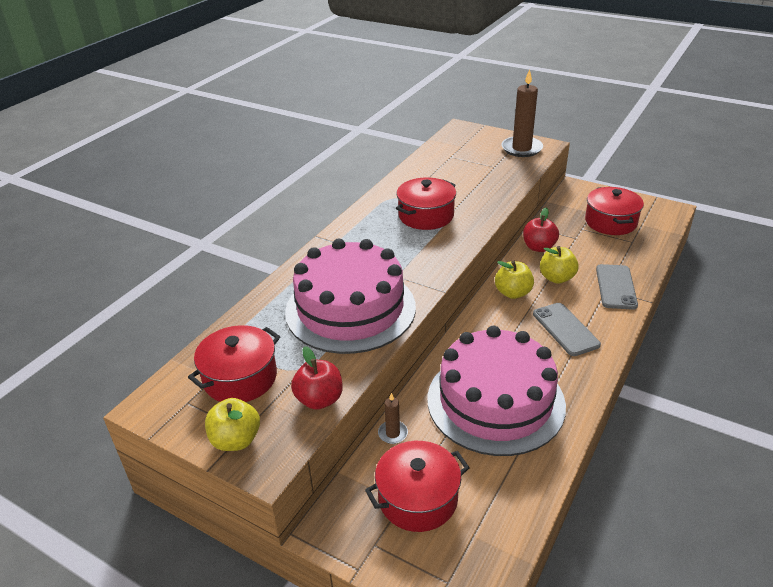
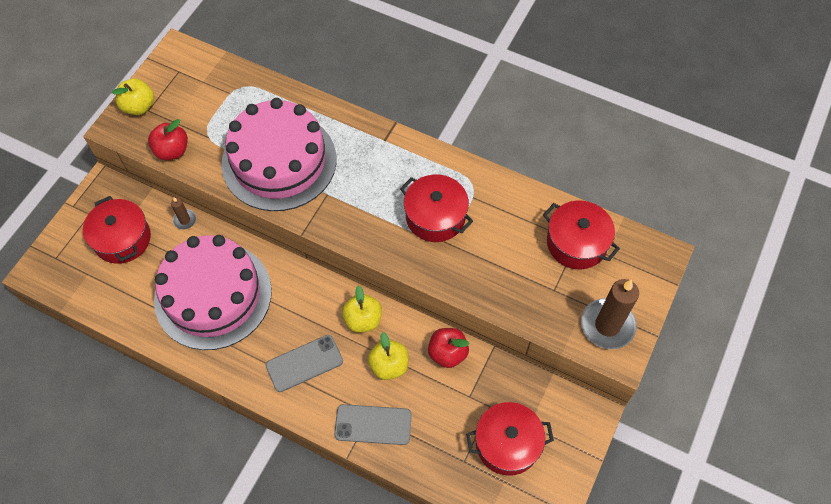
camera: 85 degrees right, 25 degrees up
(240, 378) = (200, 98): red pot -> red pot (576, 243)

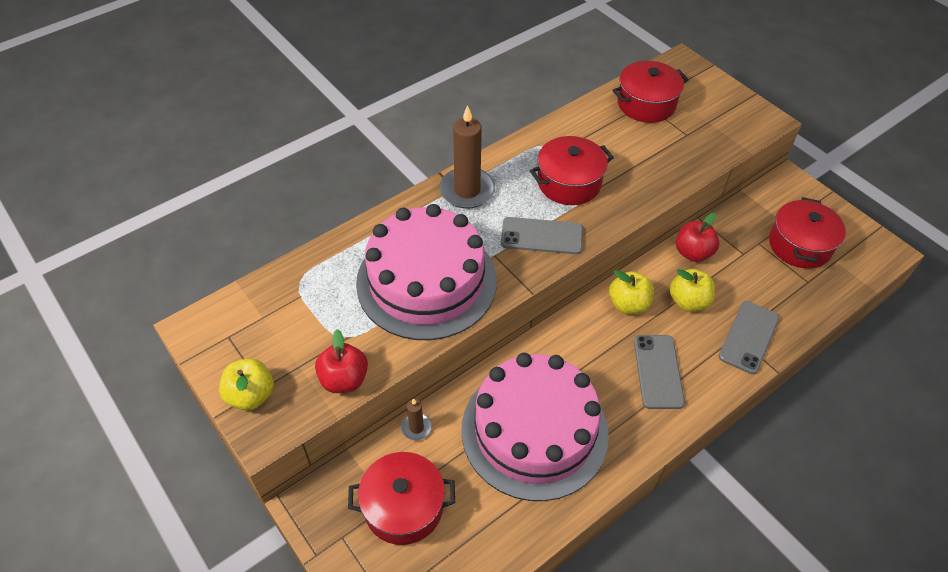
camera: 65 degrees left, 10 degrees down
(363, 219) = (541, 236): none -> grey phone
(607, 325) = (735, 116): brown candle -> brown candle (467, 190)

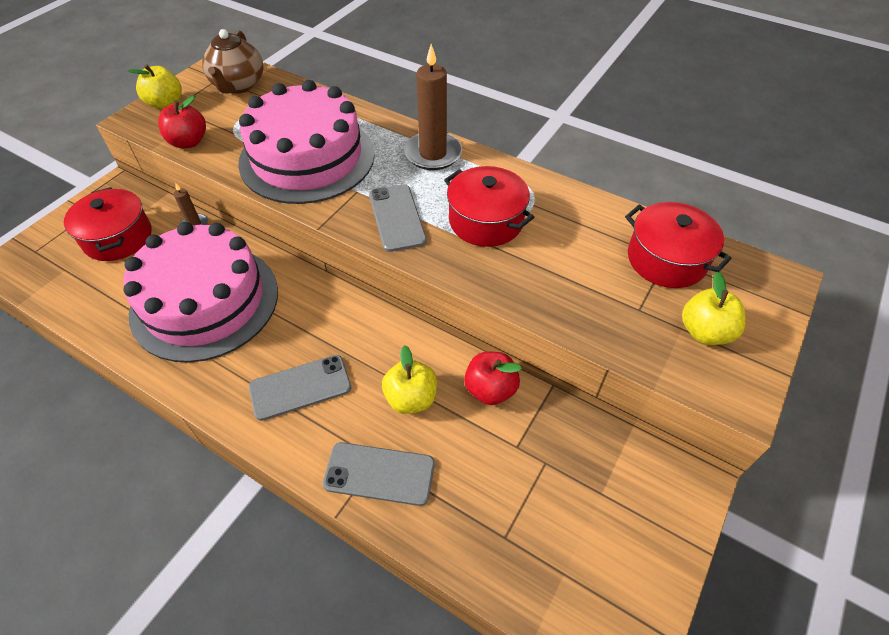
camera: 70 degrees right, 0 degrees up
(257, 319) = (238, 85): none -> brown teapot
(628, 304) = (384, 342): yellow apple -> yellow apple (705, 332)
(800, 245) = (569, 517): red pot -> none

